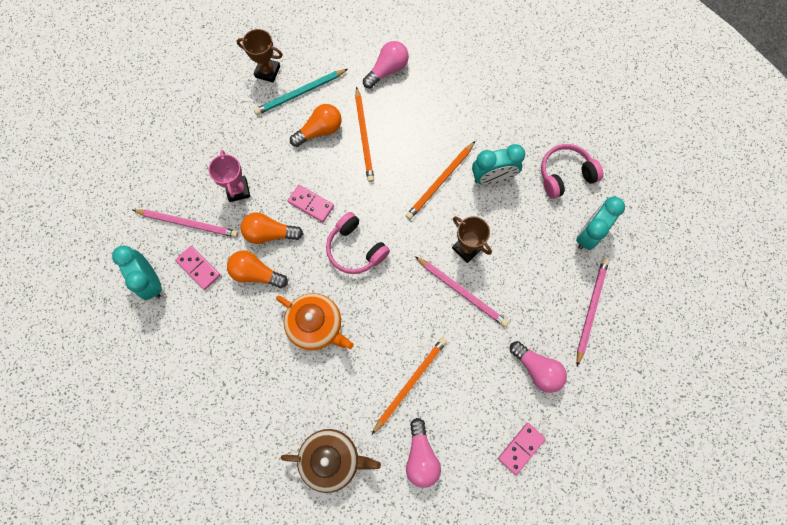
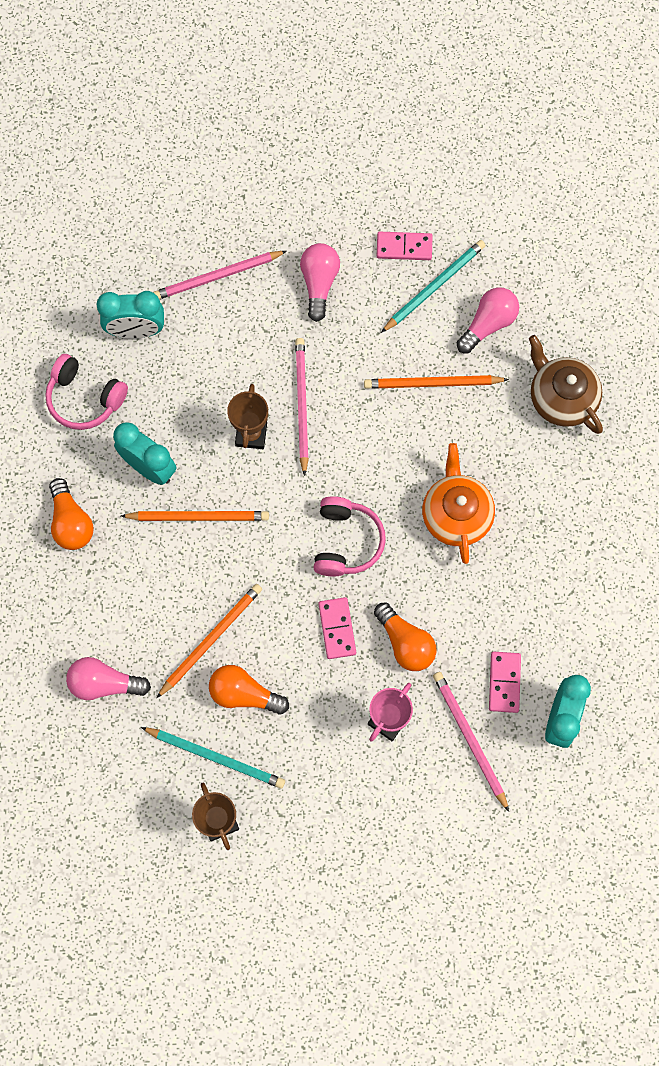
camera: 130 degrees left, 0 degrees up
(256, 273) = (458, 618): orange light bulb -> orange light bulb (71, 522)
(476, 444) = (434, 286): none -> turquoise pencil

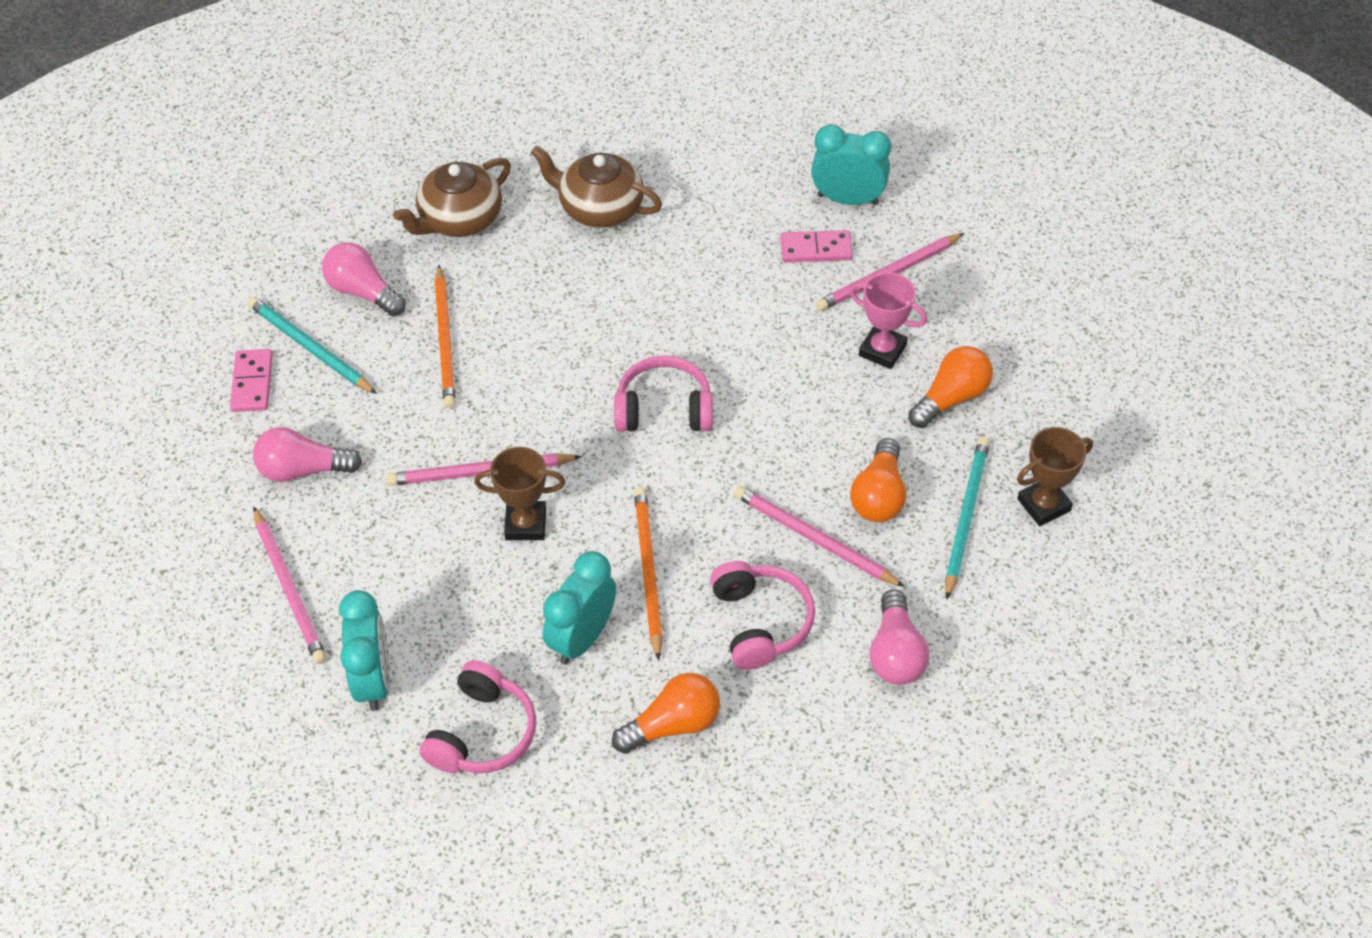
camera: 95 degrees left, 20 degrees down
(144, 591) = (760, 622): none -> pink headphones
(211, 639) = (814, 539): orange pencil -> pink pencil
(337, 628) = (778, 408): pink domino -> none
(405, 643) = (784, 341): orange light bulb -> orange light bulb (951, 398)
(456, 514) = (616, 305): orange teapot -> none
(566, 509) = (600, 208): none -> brown teapot

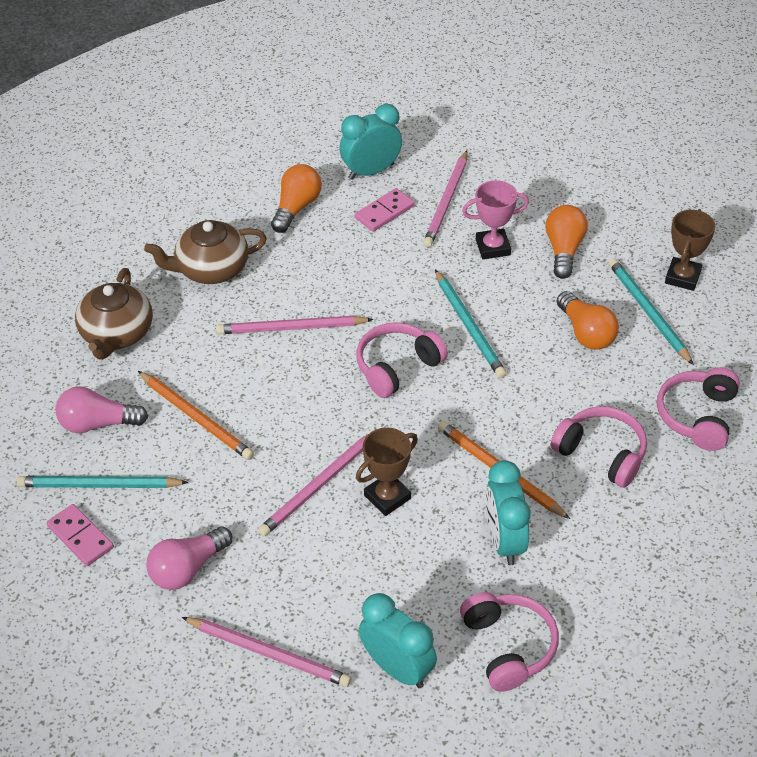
camera: 40 degrees left, 5 degrees down
(673, 724) = (619, 552): orange light bulb -> orange light bulb (296, 207)
(772, 414) = (469, 326): none -> turquoise pencil
(814, 539) = (577, 383): pink pencil -> pink pencil (291, 328)
(895, 653) = (697, 416): pink light bulb -> pink headphones

